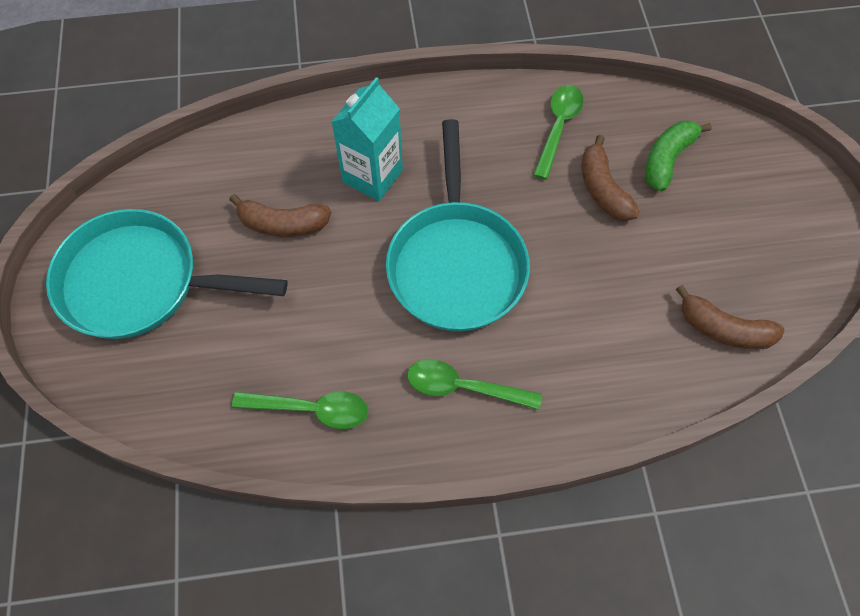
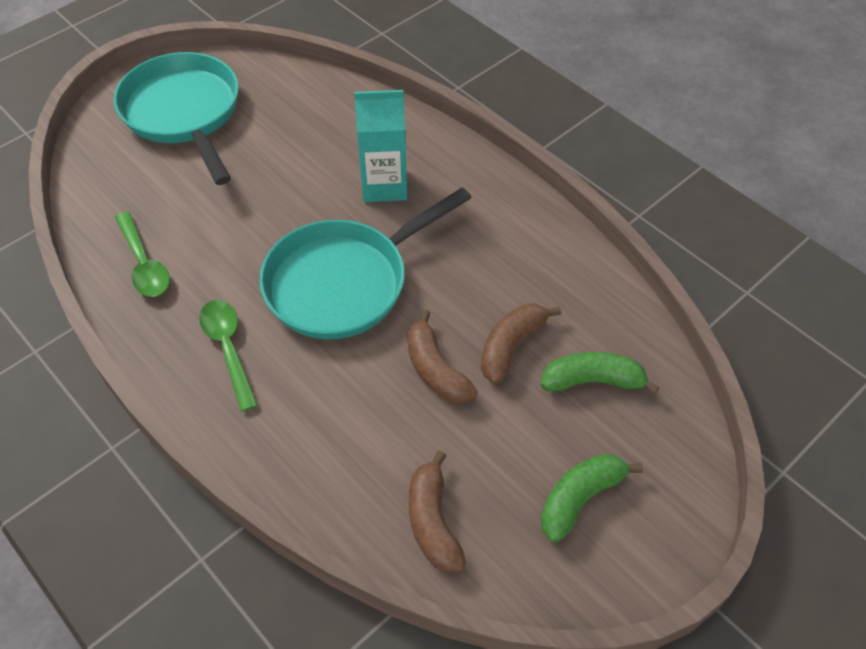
camera: 55 degrees right, 10 degrees down
(282, 224) = (294, 159): brown banana -> brown banana (435, 369)
(558, 128) = (549, 279): green spoon -> none
(758, 228) = (580, 498): none -> green banana

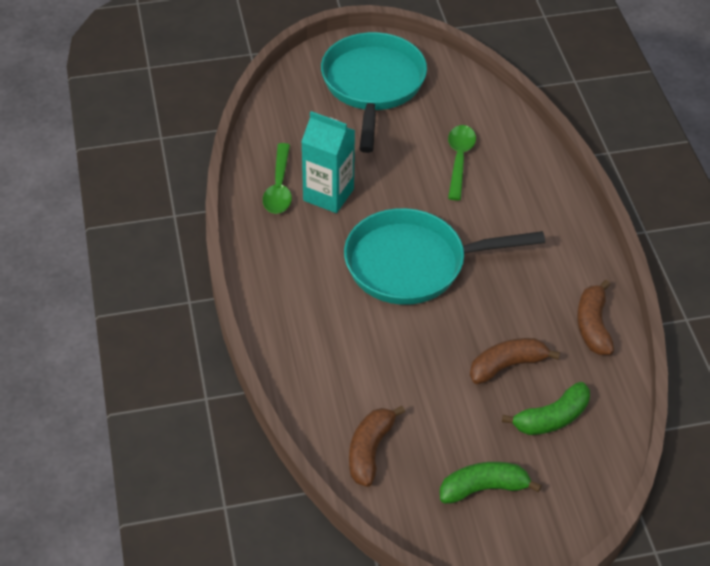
camera: 30 degrees right, 5 degrees down
(228, 349) = (302, 273): green spoon -> green spoon (459, 160)
(384, 185) = (491, 206): turquoise carton -> turquoise carton (328, 195)
(435, 369) = (439, 355): brown banana -> brown banana (593, 326)
(592, 381) = (552, 418): green banana -> green banana turned 120 degrees clockwise

